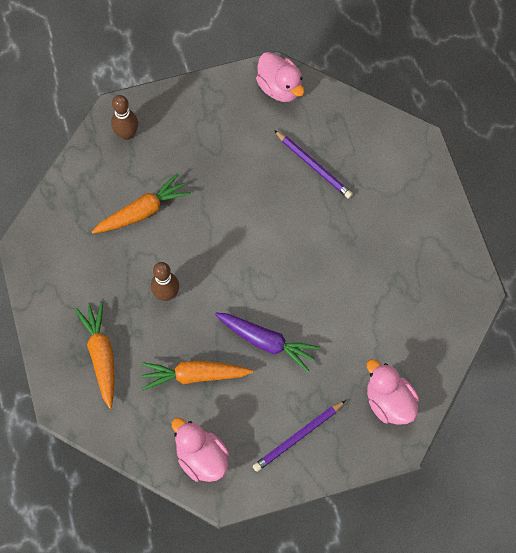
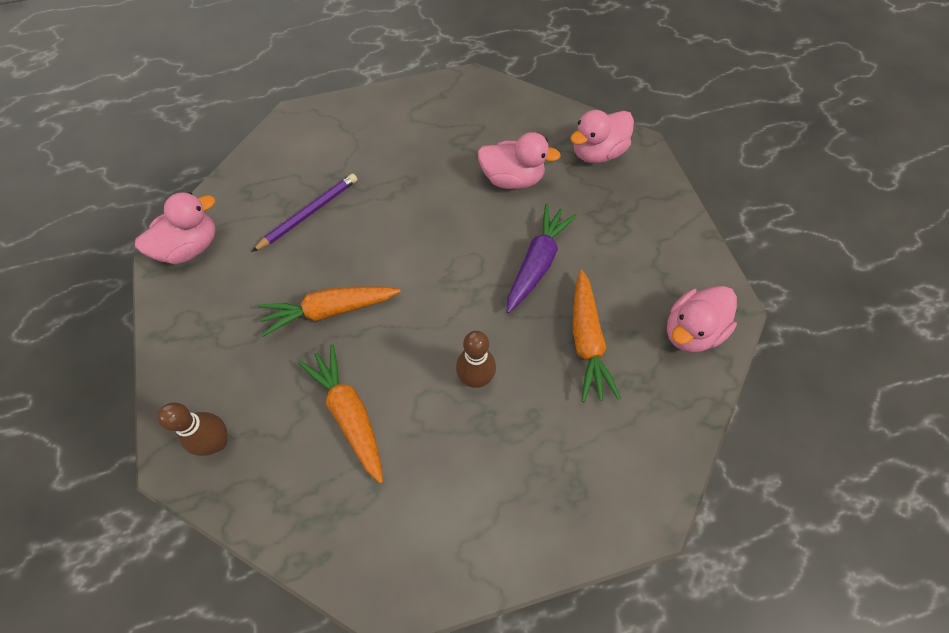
camera: 90 degrees left, 5 degrees down
(101, 355) = (569, 463): orange carrot -> orange carrot (330, 311)
(298, 436) = (648, 233): purple pencil -> none
(355, 325) = (512, 179): none -> pink duck

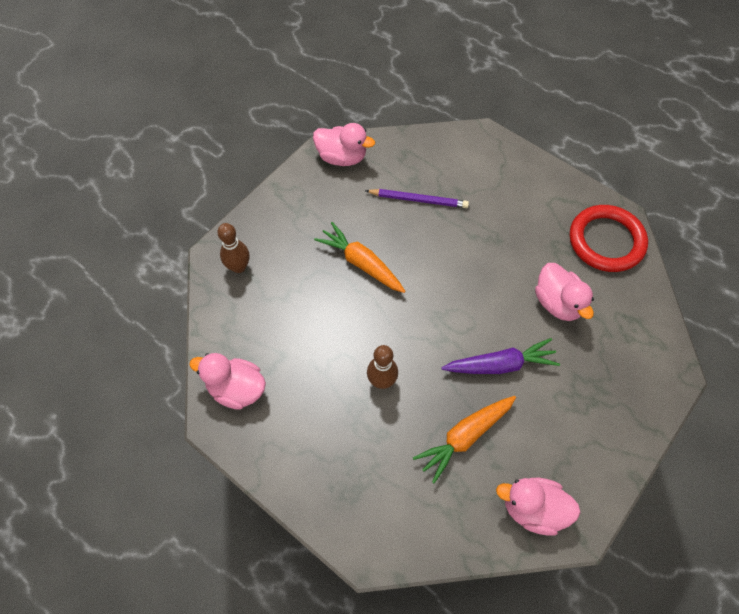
camera: 55 degrees right, 0 degrees up
(349, 414) = (304, 323): orange carrot -> none
(484, 106) = (606, 241): none -> red ring
(597, 153) = (638, 347): pink duck -> pink duck (237, 389)

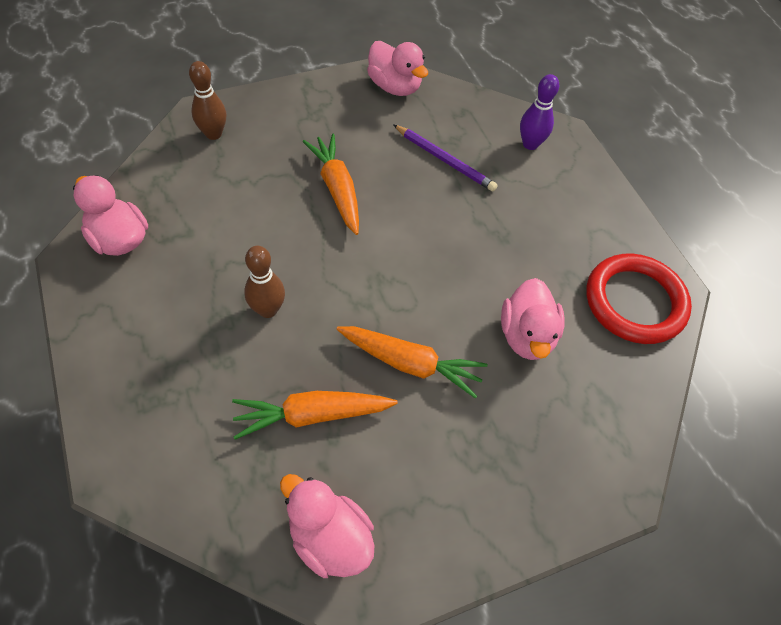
camera: 25 degrees right, 5 degrees down
(467, 156) = (530, 144): none -> purple bowling pin
(500, 364) = (410, 364): purple carrot -> orange carrot

